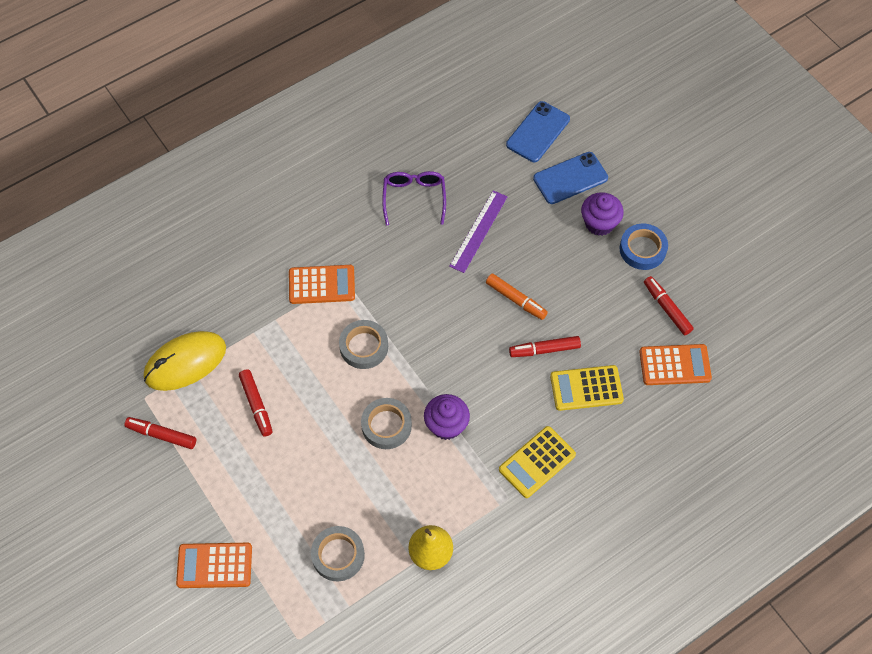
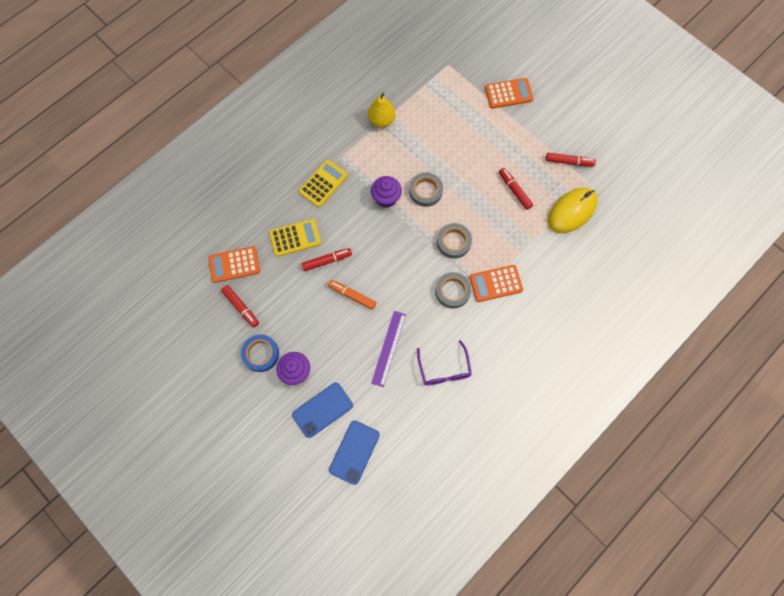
camera: 170 degrees right, 10 degrees up
(338, 555) = (437, 110): grey tape -> grey tape (452, 291)

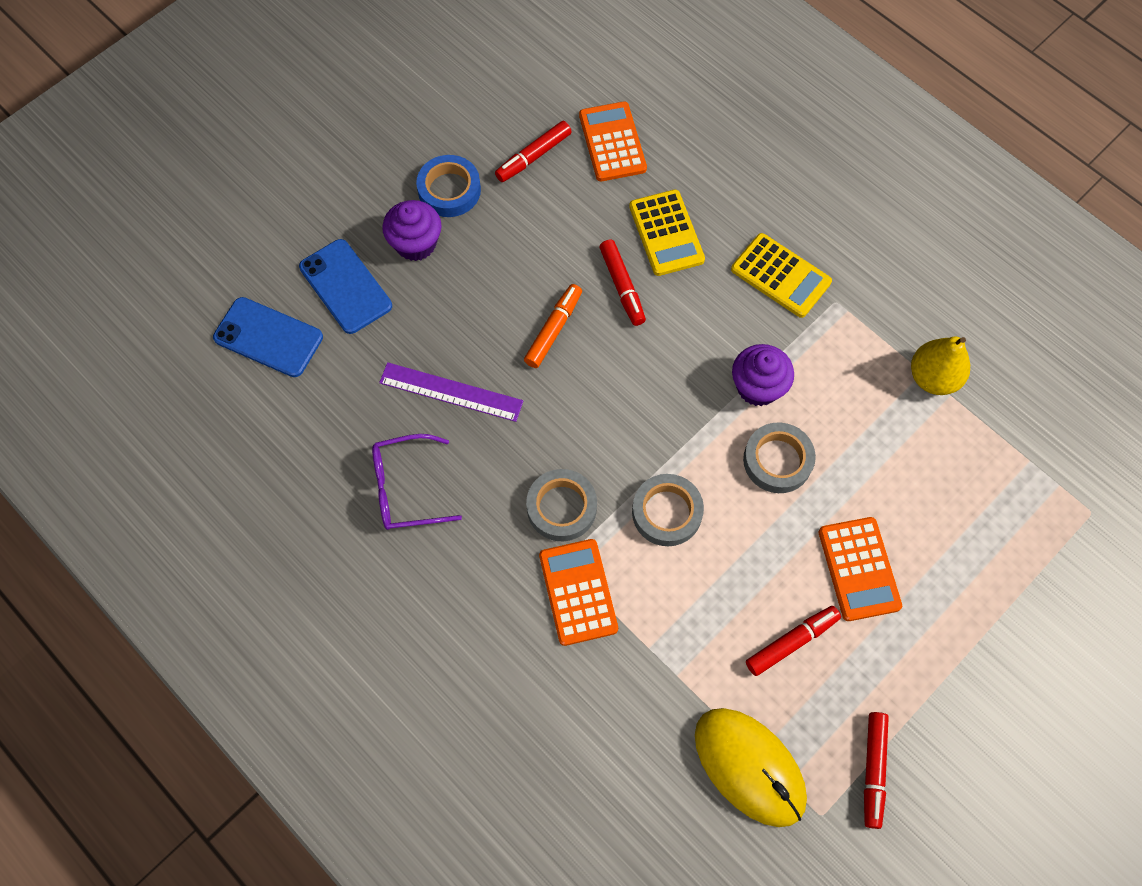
camera: 90 degrees right, 5 degrees down
(508, 93) = (1036, 642): orange calculator -> orange calculator (859, 569)

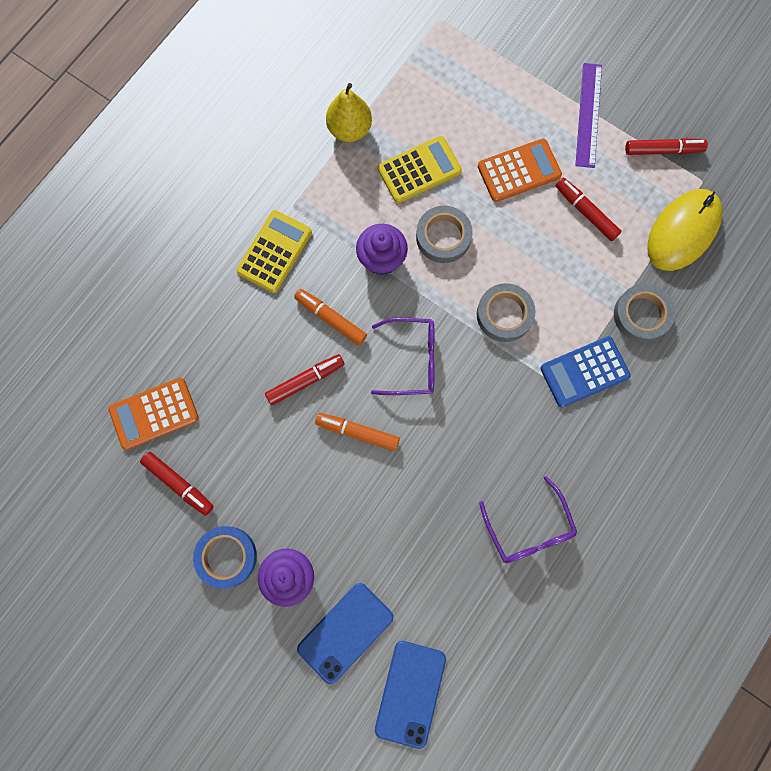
camera: 100 degrees left, 10 degrees up
(451, 392) = (433, 510): purple ruler -> purple ruler (588, 115)
(561, 507) = (518, 397): grey tape -> grey tape (641, 315)
(578, 592) = (584, 372): orange calculator -> blue calculator
(627, 399) = (411, 360): none -> purple glasses
(666, 233) = (246, 351): yellow calculator -> yellow calculator (419, 170)
(690, 322) = (331, 319): none -> orange marker

